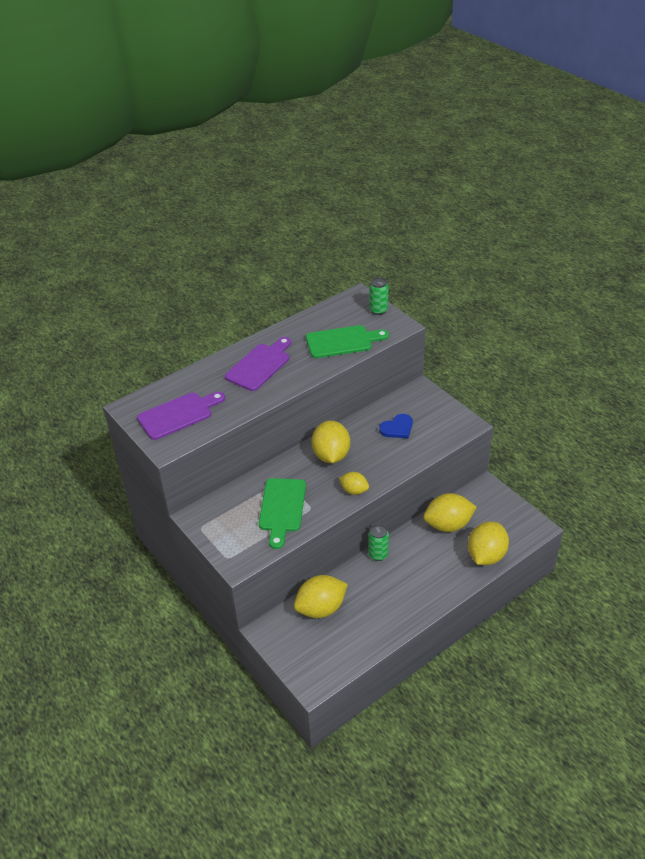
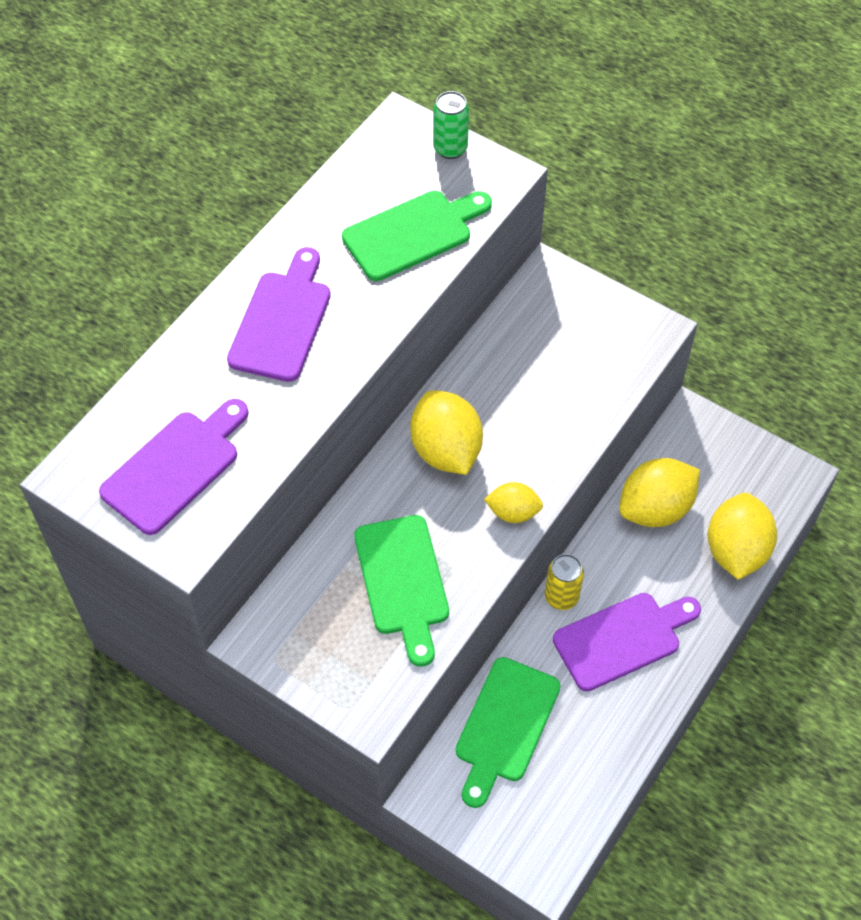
camera: 20 degrees left, 15 degrees up
(321, 608) = (505, 726): yellow lemon -> green cutting board
(378, 554) = (561, 597): green can -> yellow can
(397, 428) = (539, 365): blue heart -> none
(403, 583) = (622, 639): none -> purple cutting board

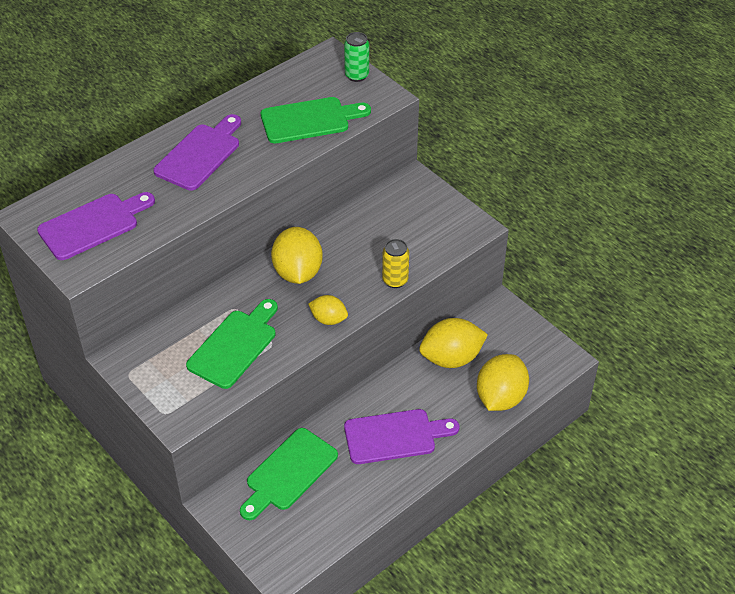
camera: 15 degrees right, 10 degrees down
(403, 582) = (235, 345): green cutting board -> green cutting board turned 150 degrees counterclockwise
(561, 597) = (361, 400): yellow can -> yellow can (395, 280)

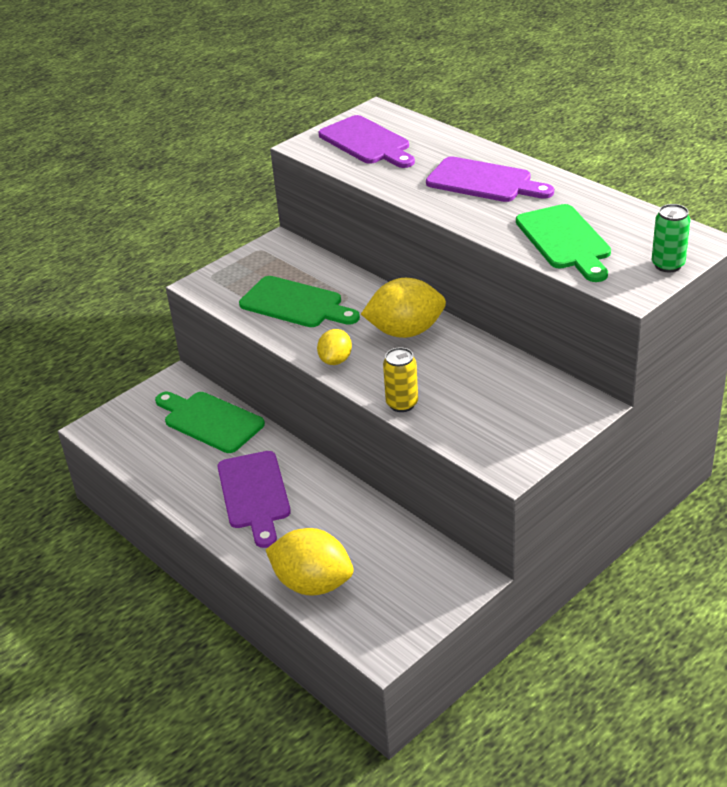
camera: 90 degrees right, 10 degrees down
(451, 358) = (373, 535): yellow lemon -> none

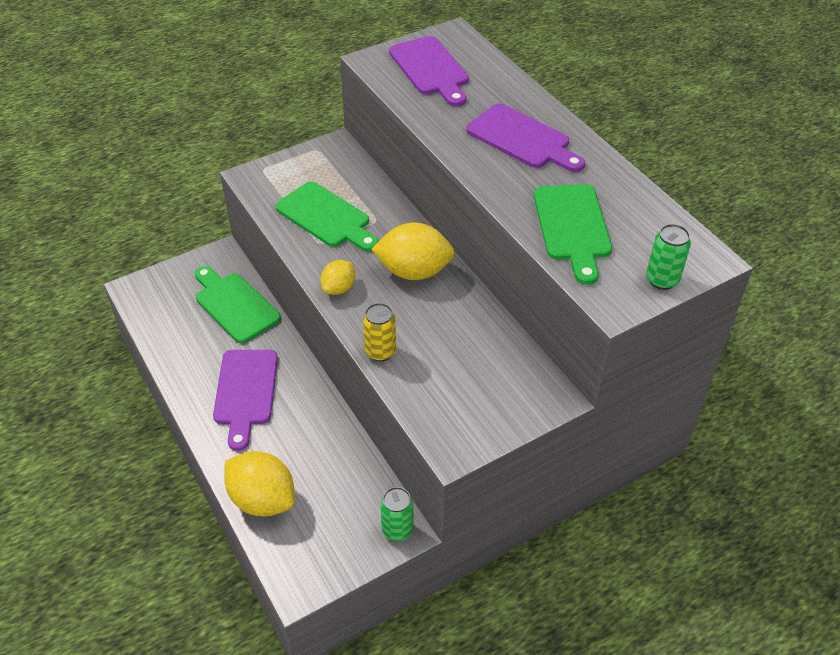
camera: 10 degrees right, 10 degrees up
(464, 579) = (397, 529): none -> green can

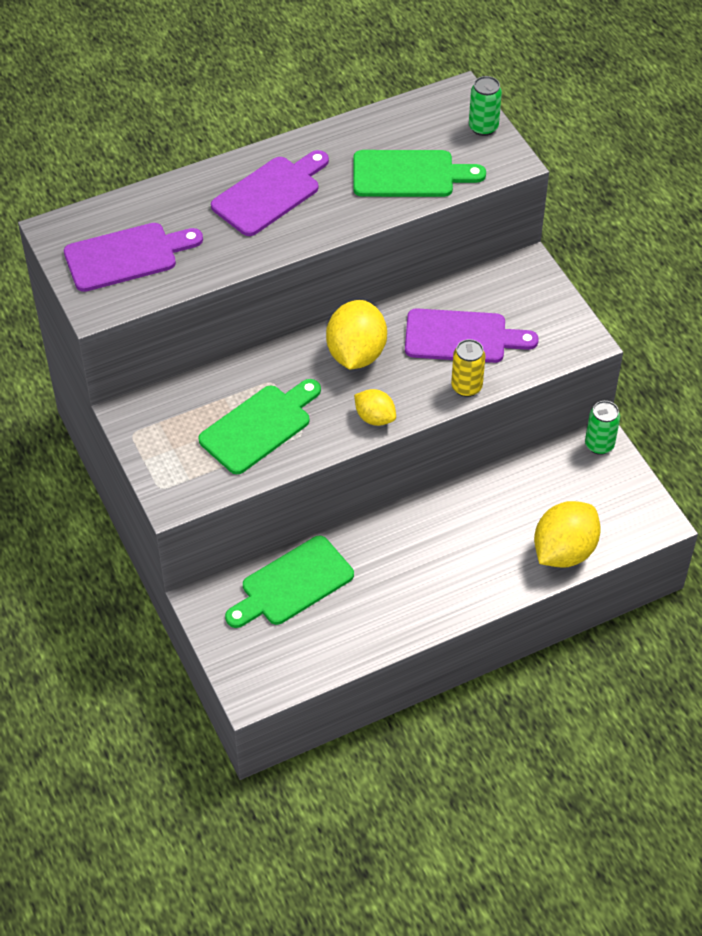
camera: 85 degrees left, 5 degrees up
(246, 392) = (426, 569): purple cutting board -> purple cutting board (462, 337)

